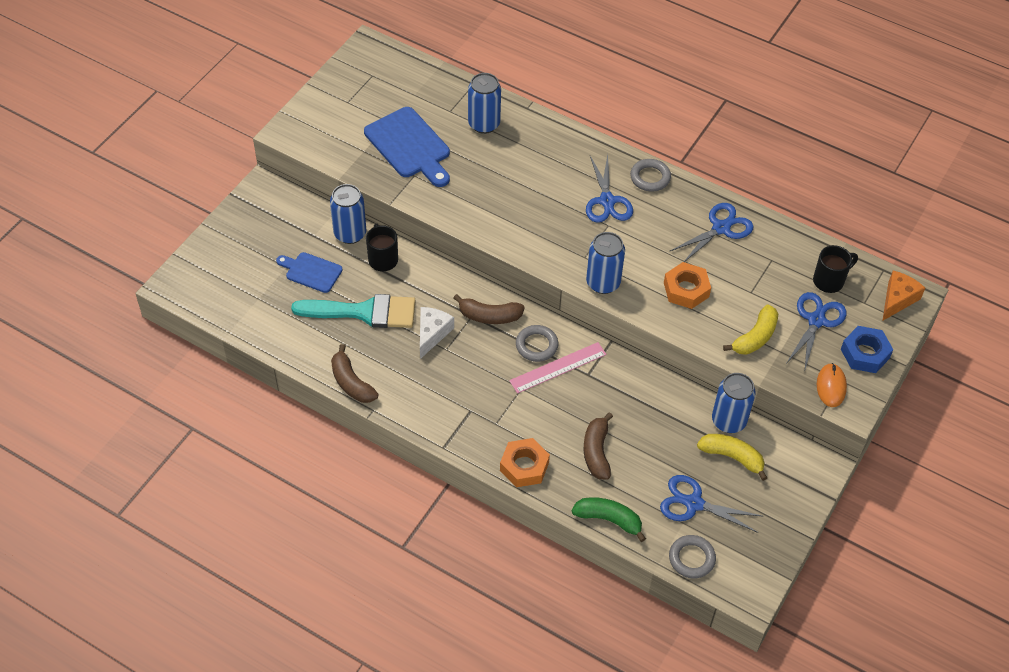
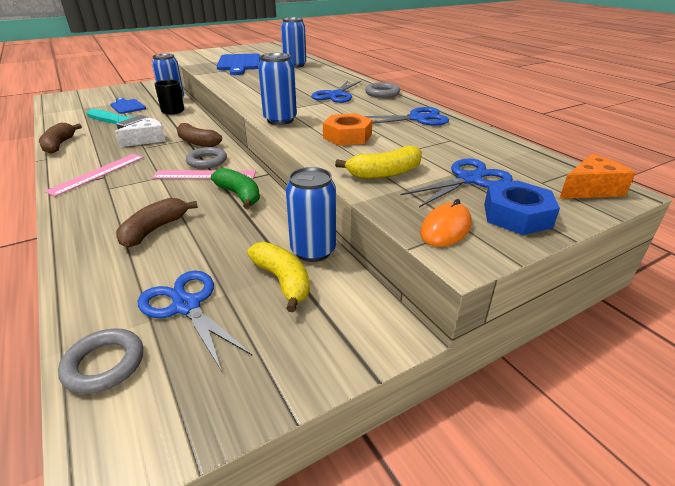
camera: 30 degrees right, 20 degrees down
(458, 409) = (97, 173): none -> pink ruler
(524, 466) = (82, 218): orange nut -> none
(609, 520) = (81, 283): green banana -> green banana (239, 195)
(829, 281) = (506, 161): black mug -> none

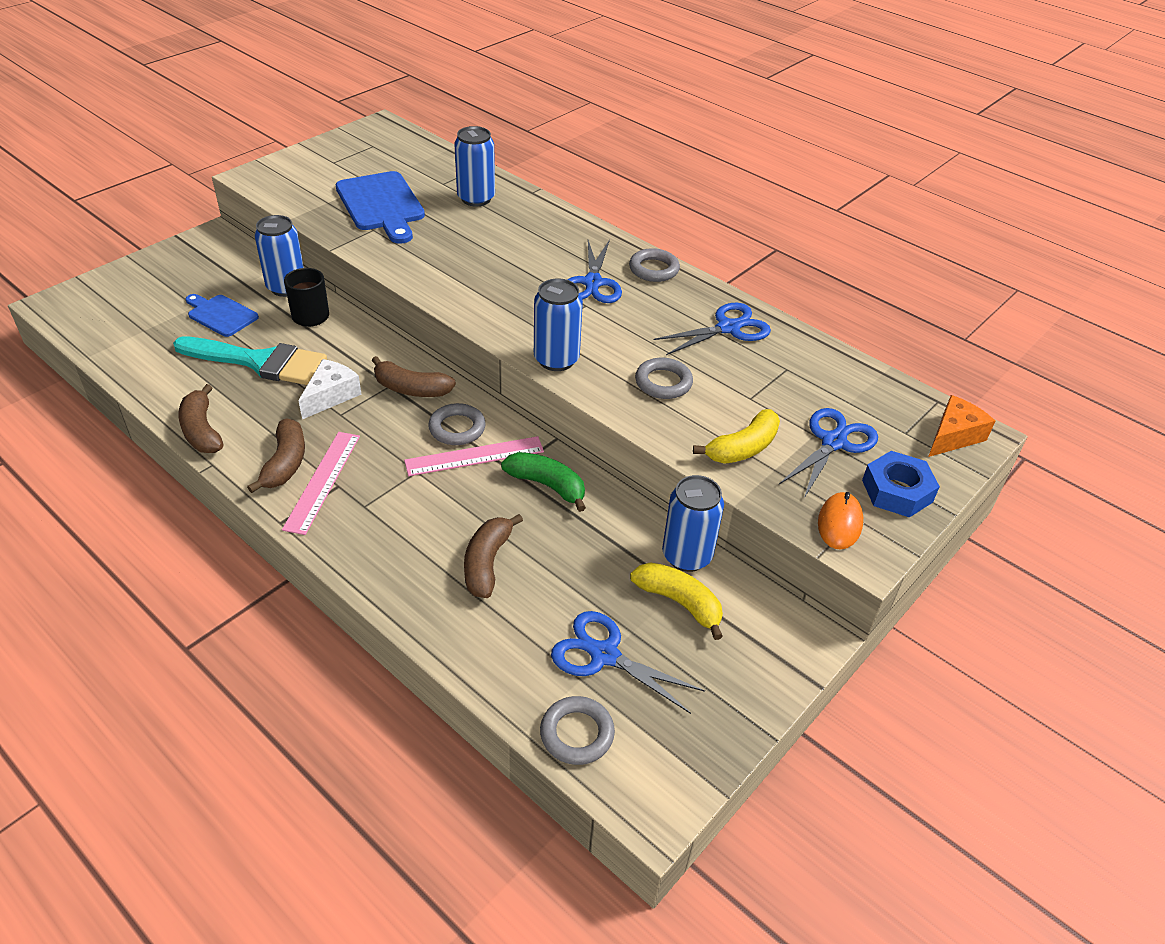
camera: 20 degrees left, 10 degrees up
(86, 163) = (285, 463): none -> brown banana
(347, 136) = (663, 382): orange nut -> grey ring

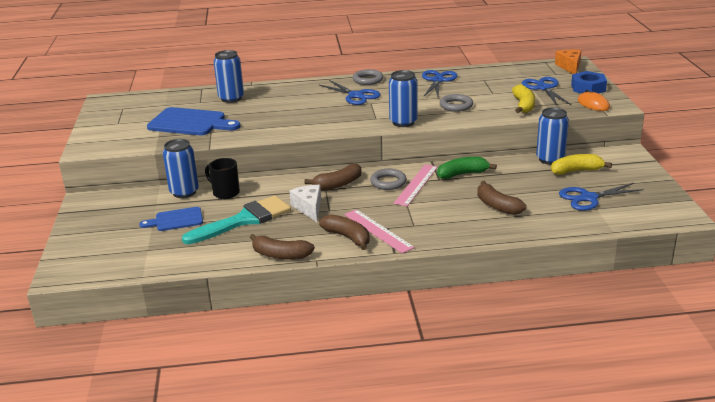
camera: 45 degrees left, 15 degrees down
(577, 733) = (627, 219): grey ring -> none

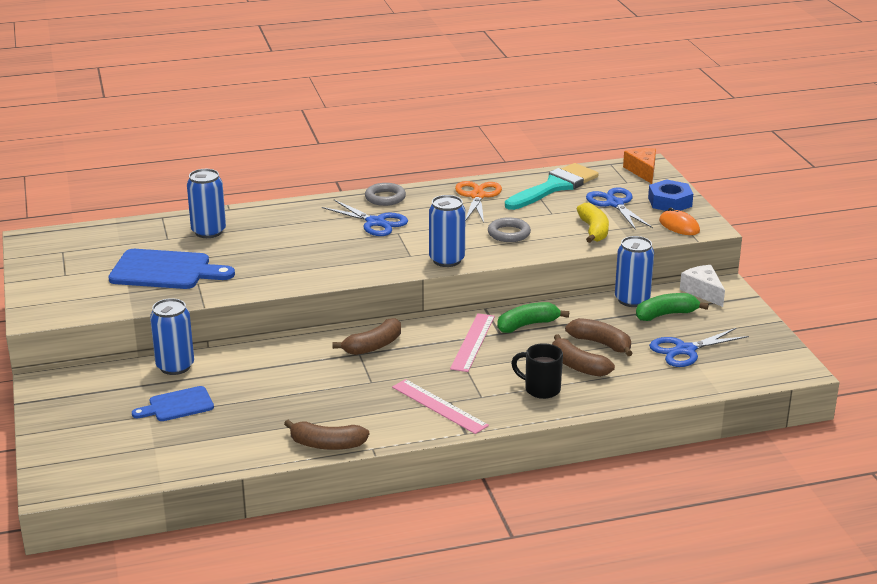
camera: 10 degrees left, 0 degrees up
(225, 193) = (230, 365): black mug -> black mug (541, 389)
(244, 220) = (266, 401): turquoise brush -> turquoise brush (555, 186)
(309, 208) = (345, 380): white cheese -> white cheese (703, 292)
(348, 237) = (404, 417): brown banana -> brown banana (601, 343)
(388, 182) = (437, 340): grey ring -> none
(438, 80) = (477, 196): blue scissors -> orange scissors
(576, 171) = (666, 314): yellow banana -> green banana

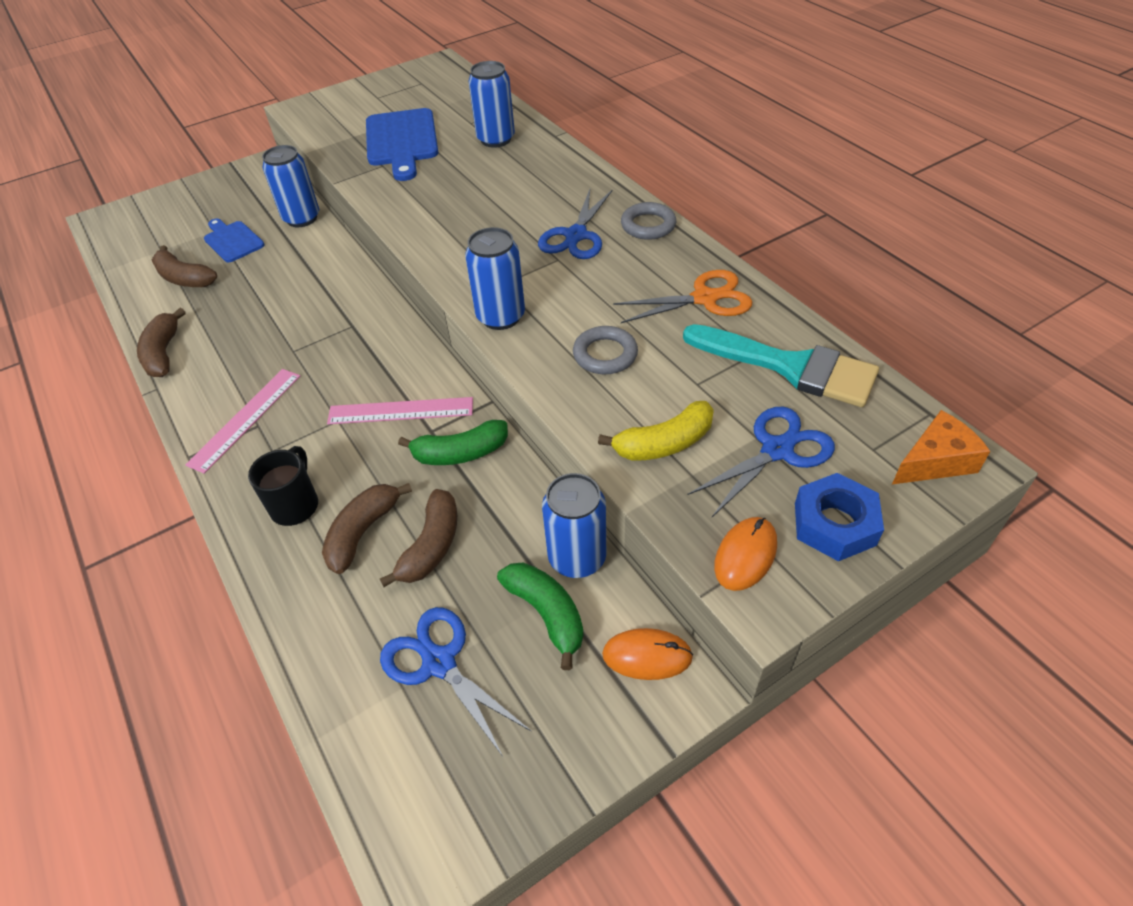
camera: 75 degrees right, 20 degrees up
(373, 346) = (370, 331): brown banana -> brown banana (184, 278)
(527, 325) = (460, 453): green banana -> green banana turned 120 degrees clockwise
(703, 292) = (647, 655): white cheese -> orange mouse

